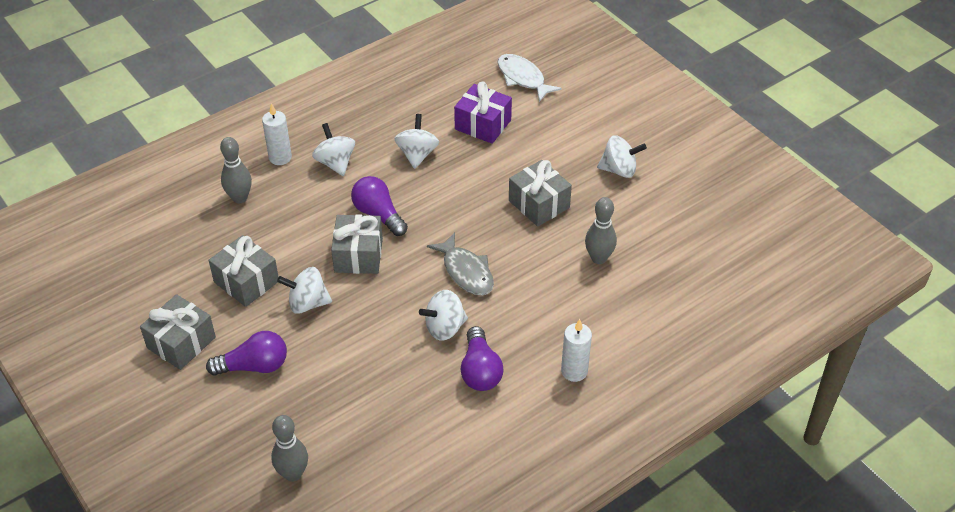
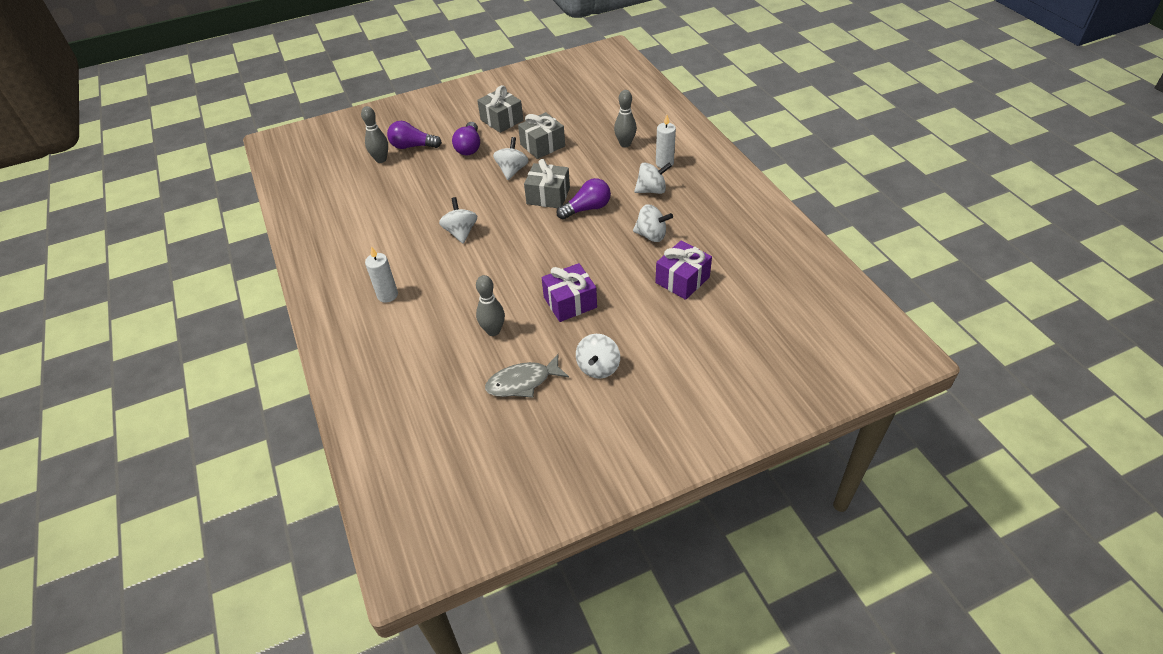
camera: 105 degrees right, 0 degrees up
(466, 272) = (510, 249): grey fish -> grey fish (523, 382)
(480, 371) = (414, 245): purple light bulb -> purple light bulb (412, 146)
(523, 78) = (747, 317): white fish -> none
(539, 204) = (570, 302): grey gift -> purple gift

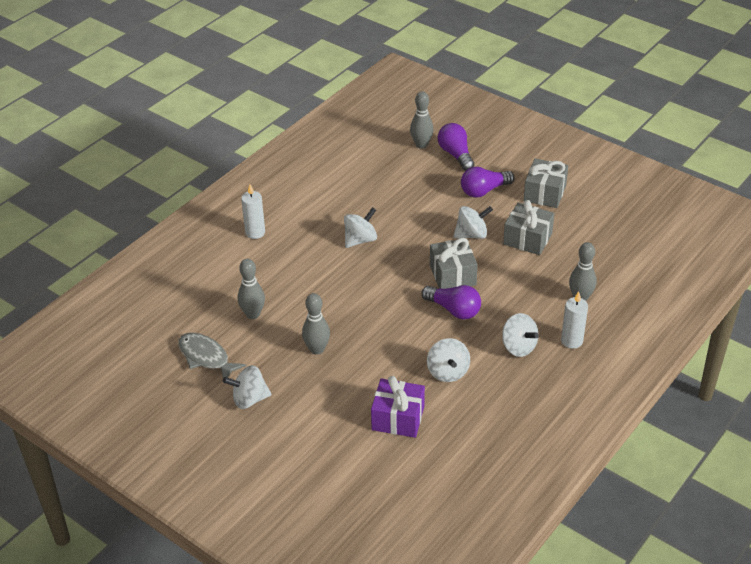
camera: 60 degrees right, 5 degrees down
(570, 302) = (317, 349): purple gift -> grey bowling pin

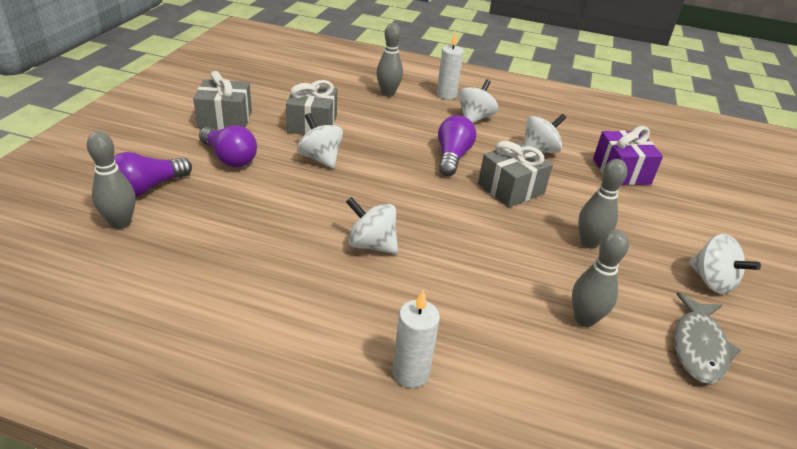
camera: 115 degrees left, 5 degrees down
(452, 275) = (398, 163): grey gift -> grey gift (511, 188)

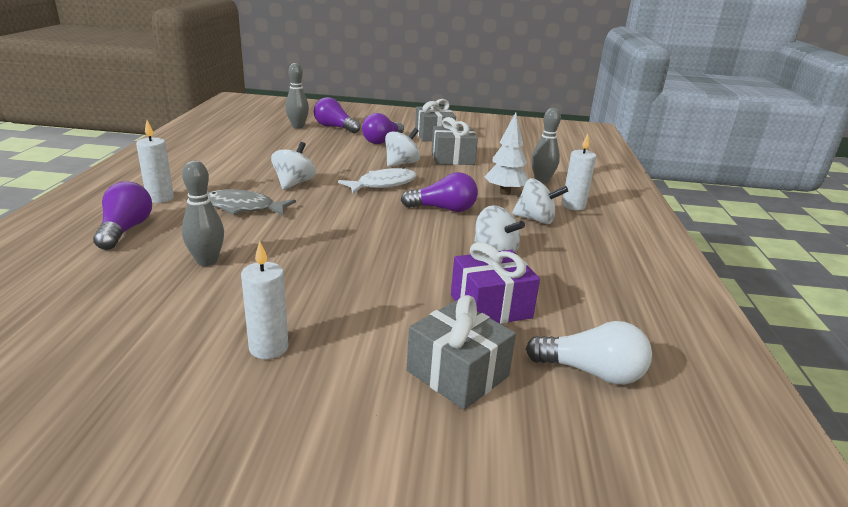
camera: 80 degrees right, 10 degrees down
(384, 180) = (383, 184): none -> white fish
(414, 117) = (505, 192): none -> white tree
(511, 188) = (403, 235): grey gift -> grey gift (457, 373)
(516, 399) = (125, 230): none -> purple light bulb
(589, 243) = (323, 272): grey bowling pin -> none
(682, 155) = (591, 372): none -> white light bulb
(698, 347) = (161, 320): grey fish -> grey fish (243, 208)
(711, 281) = (268, 348): white spinning top -> white candle

